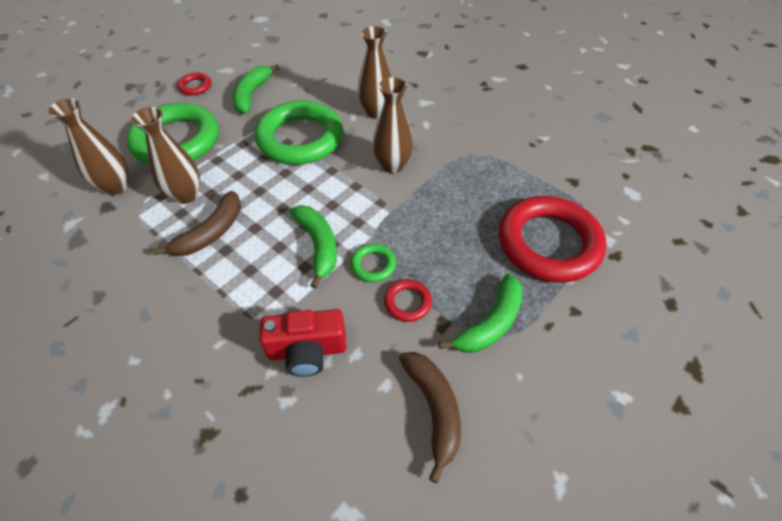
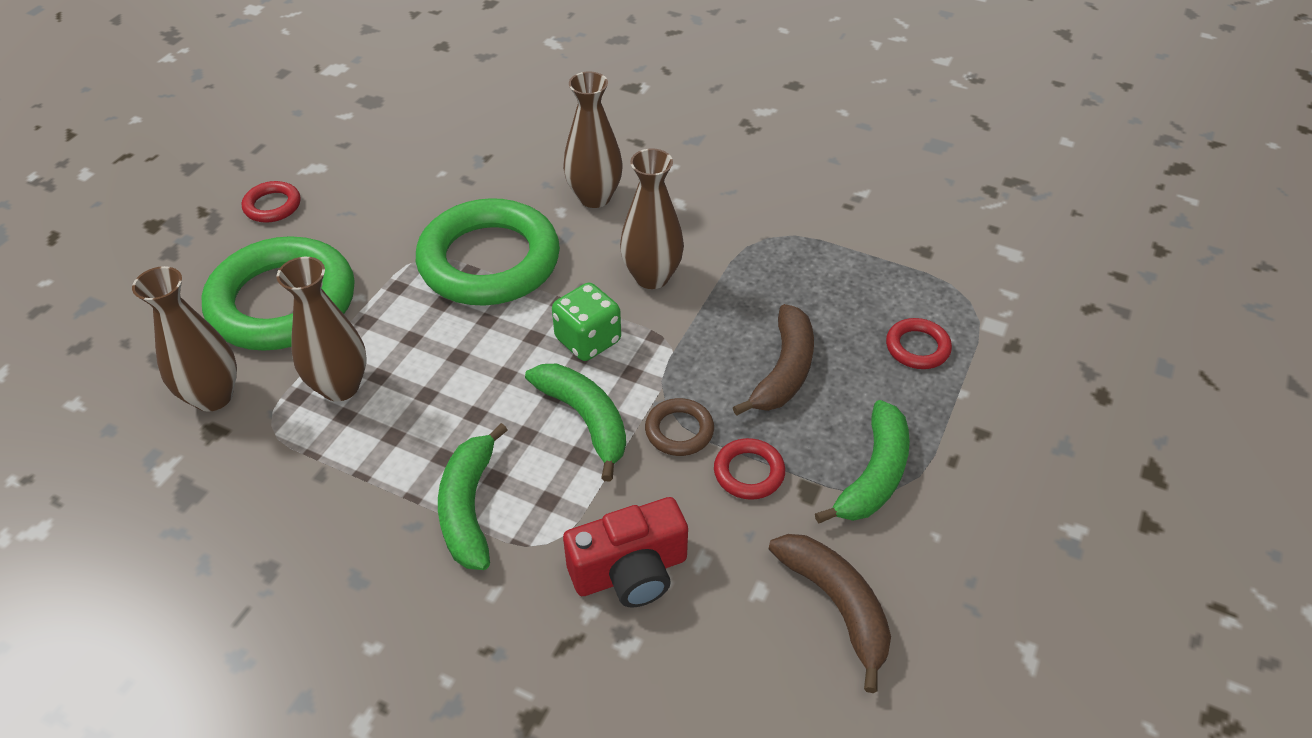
camera: 15 degrees left, 5 degrees down
(211, 233) = (408, 436): brown banana -> brown banana (784, 371)
(252, 95) = (378, 203): green banana -> green banana (469, 507)
(339, 196) = (588, 340): none -> green dice
(373, 265) = (679, 431): green ring -> brown ring
(548, 243) = (917, 347): red ring -> red ring, size x0.42

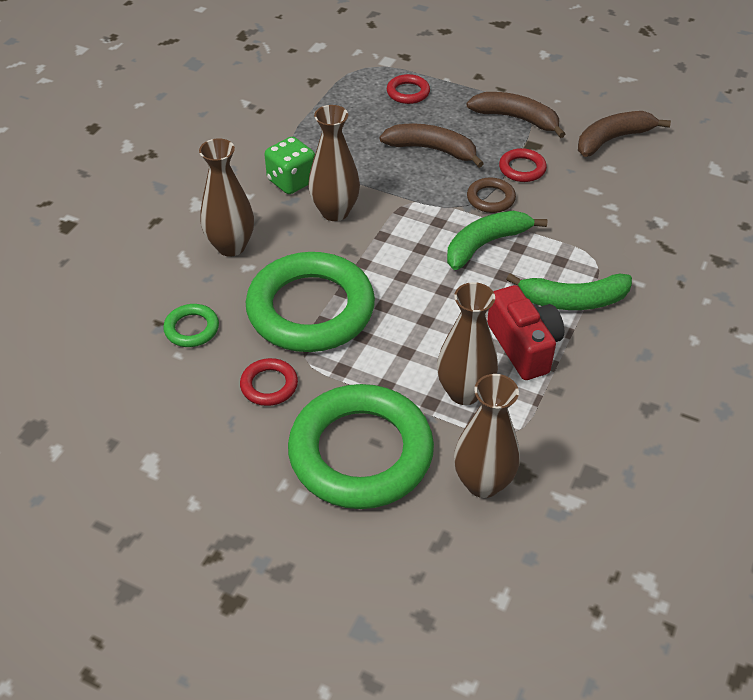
camera: 90 degrees left, 0 degrees up
(272, 206) = (212, 490): red ring -> red ring (269, 385)
(474, 179) = (192, 329): none -> green ring
(588, 340) = (405, 245): green dice -> green dice (291, 181)
(630, 572) = (608, 220): red camera -> red camera (524, 346)
(873, 474) = (516, 119): green banana -> brown banana

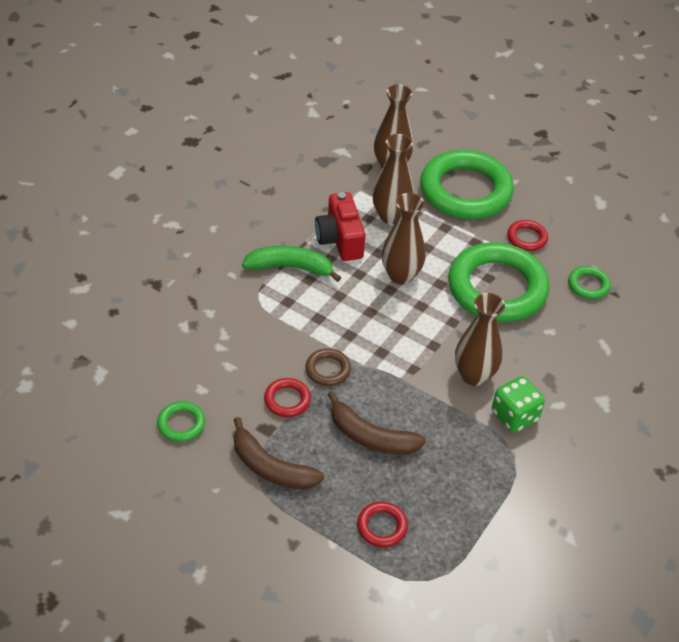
camera: 175 degrees left, 0 degrees up
(231, 246) = (566, 352): brown vase -> brown vase (401, 275)
(486, 244) = (345, 324): green banana -> none
(613, 139) = (181, 424): brown banana -> green ring

